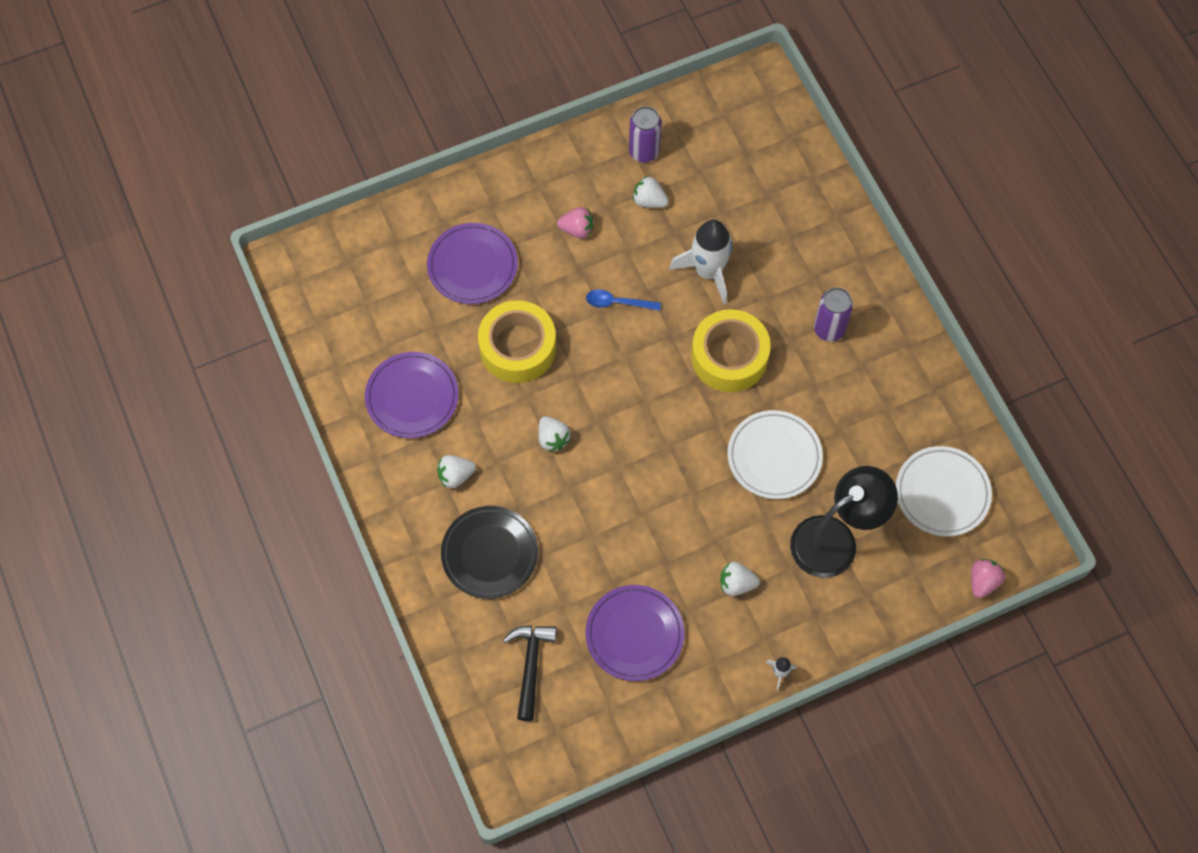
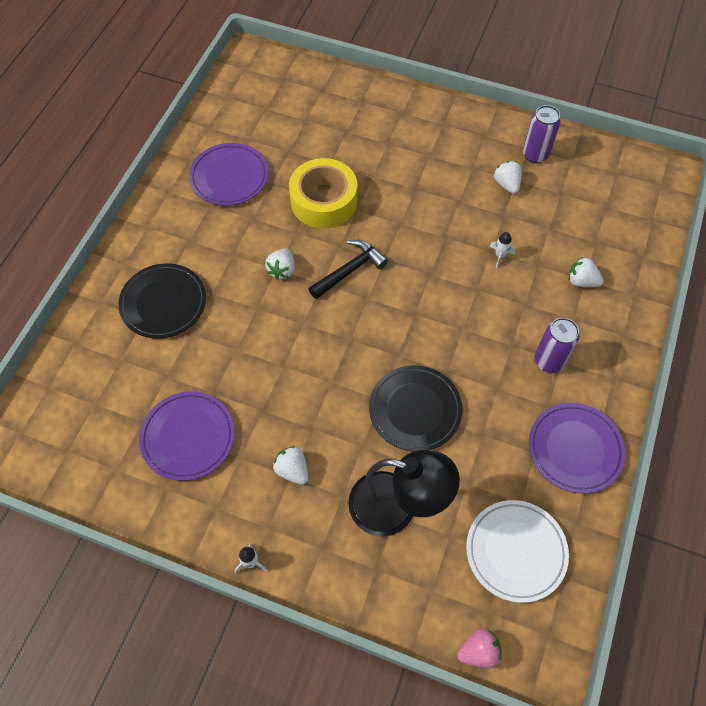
camera: 45 degrees right, 5 degrees down
(455, 476) = (200, 241): white strawberry -> white strawberry (581, 281)
(472, 266) = (351, 136): purple plate -> purple plate (575, 449)
(530, 665) = (104, 393): black hammer -> black hammer (350, 270)
(577, 229) = (439, 165): pink strawberry -> none
(617, 302) = (417, 226): blue spoon -> none
(708, 271) = (500, 255): white rocket -> white rocket, size x0.42
(729, 357) = (455, 319): yellow tape -> none
(774, 457) = (415, 410): white plate -> black plate

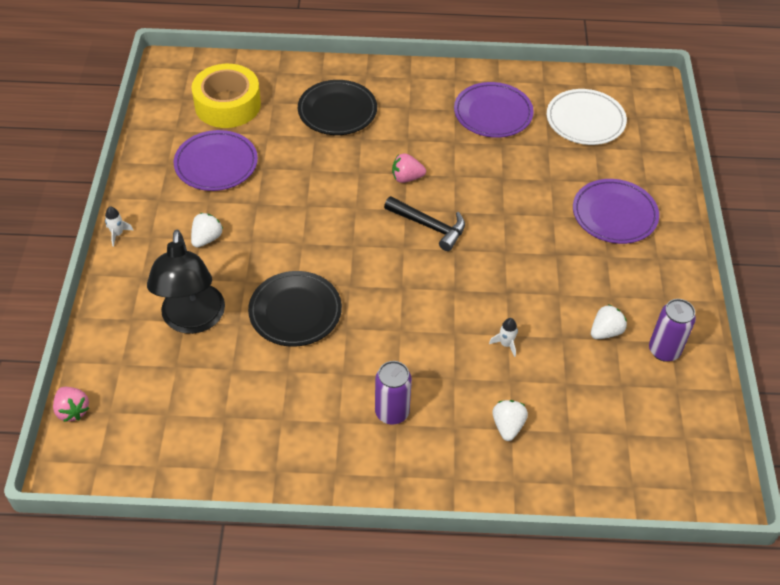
camera: 70 degrees right, 10 degrees down
(282, 270) = (406, 178): white strawberry -> pink strawberry
(324, 201) = (501, 186): yellow tape -> yellow tape (227, 105)
(516, 551) = (173, 421): white plate -> white plate (585, 120)
(575, 449) = (296, 453): purple plate -> purple plate (614, 214)

